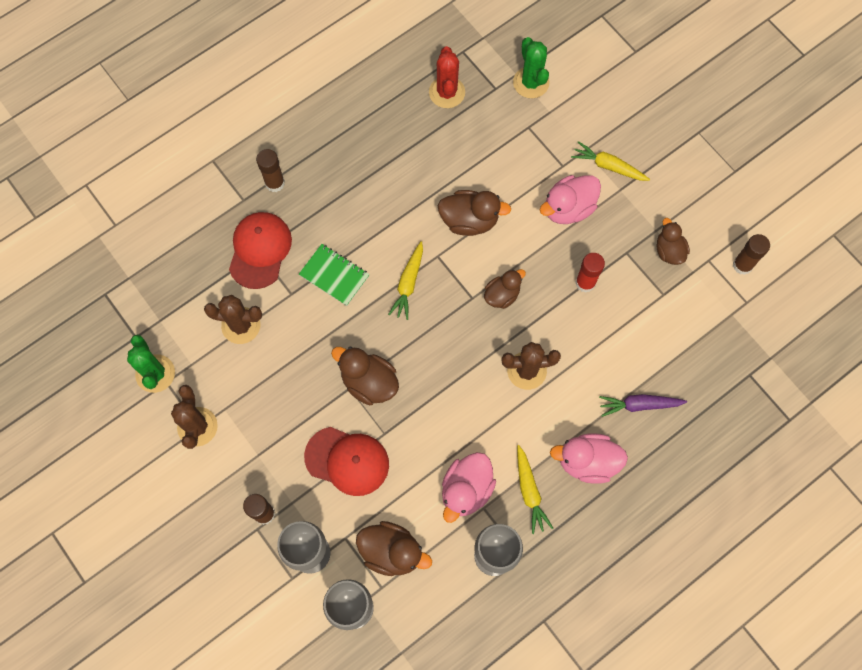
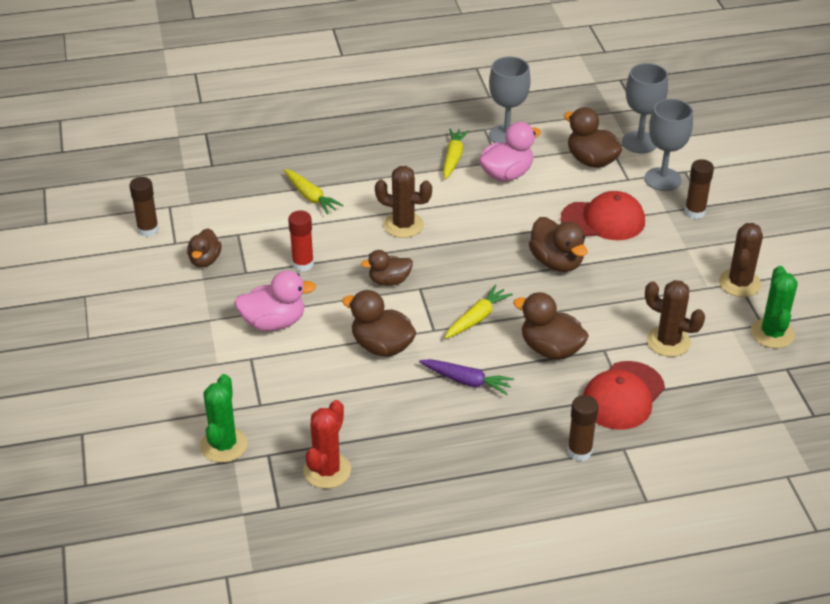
camera: 155 degrees left, 30 degrees down
(334, 275) = (550, 349): green notebook -> brown duck
(347, 461) = (603, 220): red cap -> red cap turned 135 degrees clockwise
(587, 462) = (392, 159): pink duck -> none
(608, 166) = (204, 341): yellow carrot -> yellow carrot (310, 197)
(639, 405) = (321, 176): purple carrot -> purple carrot (466, 381)

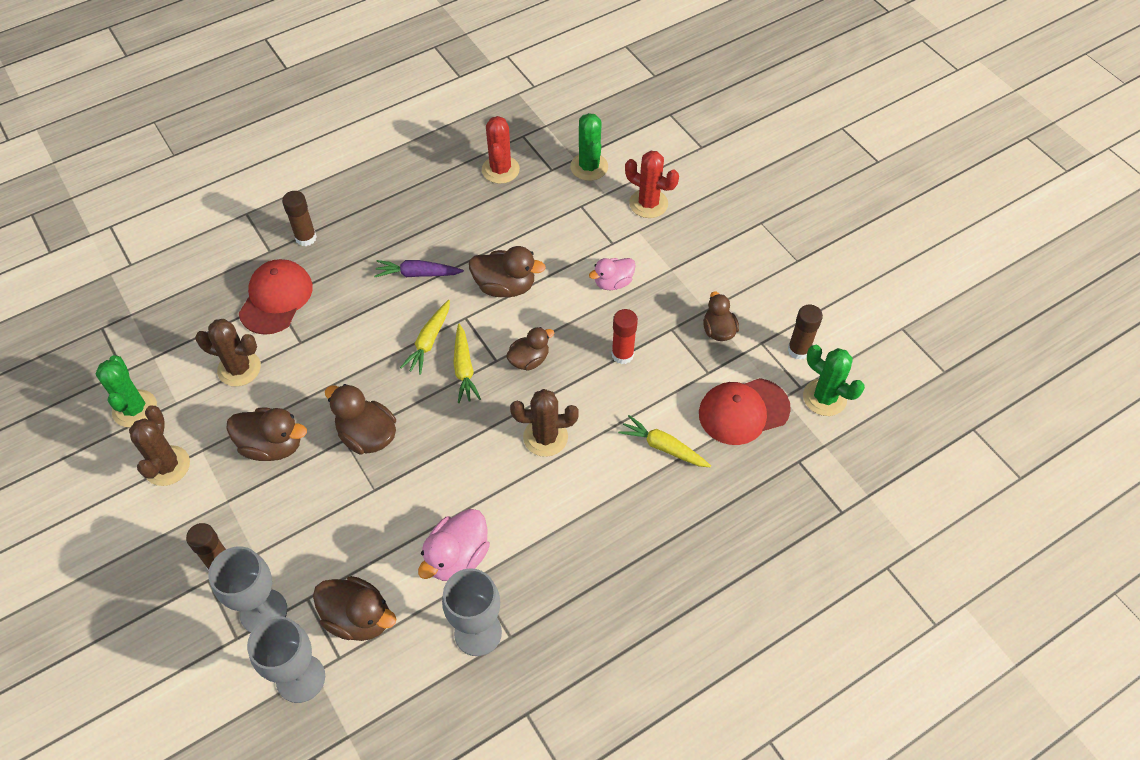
camera: 160 degrees right, 15 degrees up
(156, 195) = (824, 397): none -> green cactus
(187, 387) = (648, 204): none -> red cactus
(274, 322) = (613, 282): pink duck -> pink duck, size x0.67
(453, 158) = (530, 565): yellow carrot -> yellow carrot (464, 368)
(550, 349) = (350, 328): brown duck -> brown duck (272, 445)
(603, 220) = (327, 515): red cap -> red cap (743, 411)

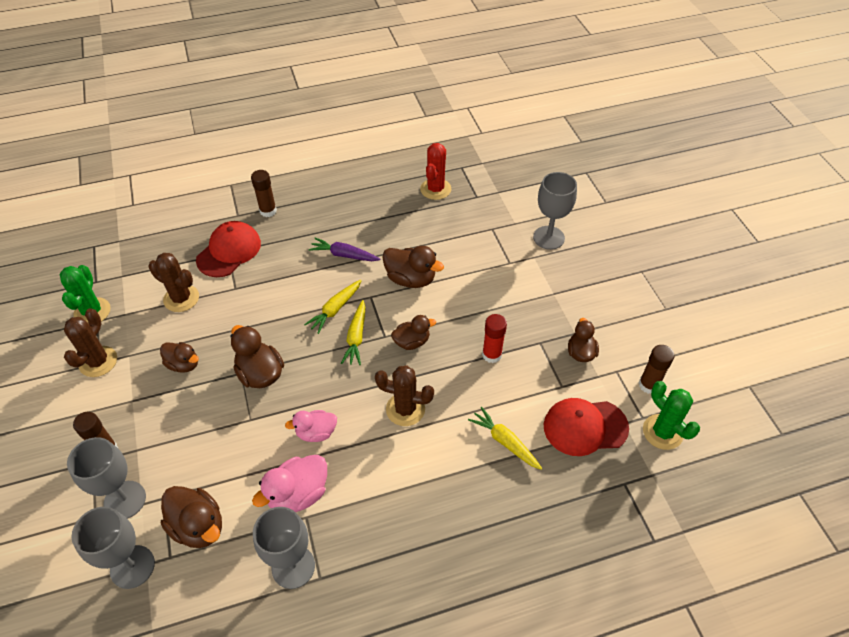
camera: 15 degrees right, 5 degrees down
(272, 445) = (183, 364): brown duck -> brown duck, size x0.67
(589, 167) = (507, 200): green cactus -> none
(613, 282) = (501, 294): pink duck -> pink duck (316, 433)
(648, 204) = (548, 238): red cactus -> grey goblet

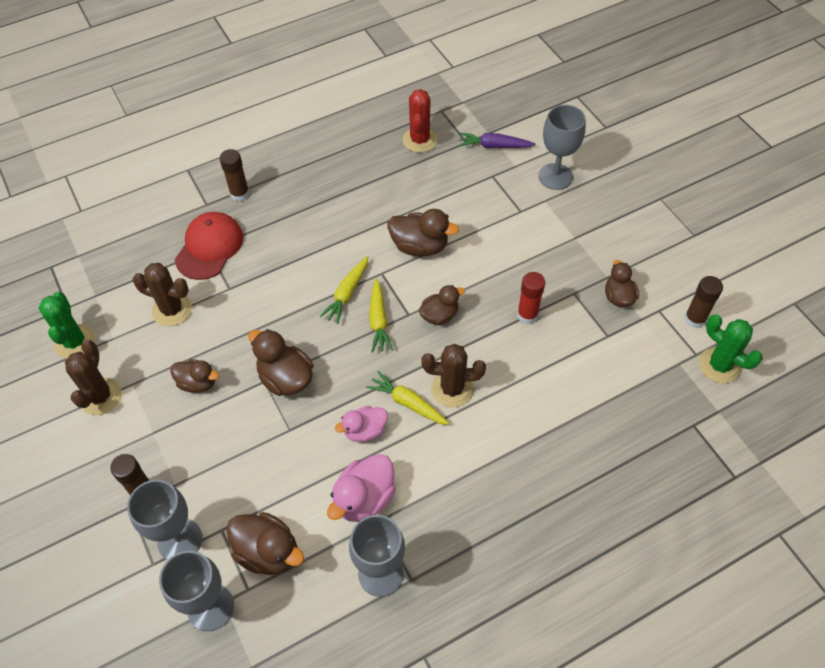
camera: 10 degrees left, 5 degrees up
(344, 255) = (340, 231): purple carrot -> purple carrot (494, 146)
(505, 442) = (564, 404): yellow carrot -> yellow carrot (408, 403)
(585, 427) = (641, 374): red cap -> none

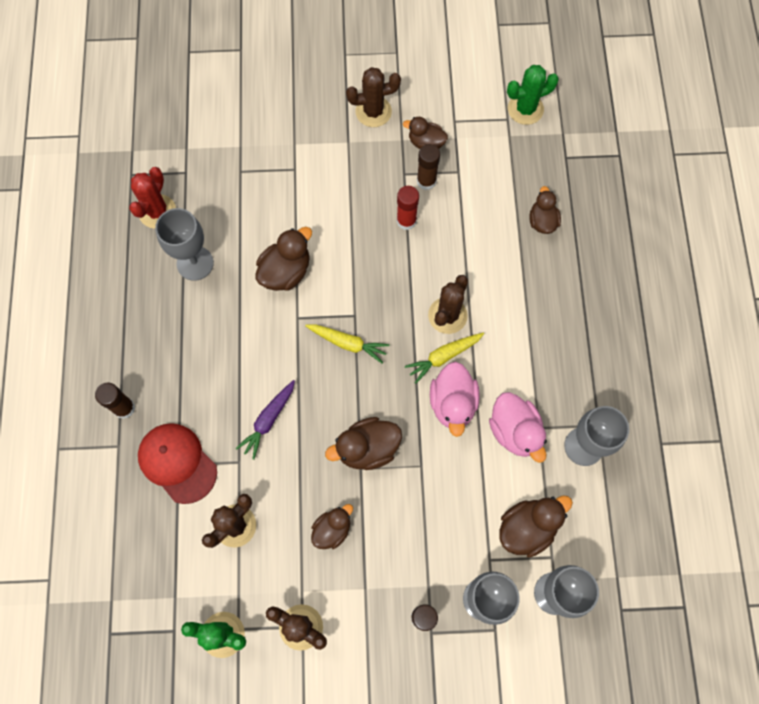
camera: 65 degrees left, 15 degrees up
(347, 293) = (304, 357): yellow carrot -> none
(365, 431) = (453, 403): pink duck -> pink duck, size x1.50
(419, 140) = (157, 211): red cactus -> red cactus turned 75 degrees clockwise
(439, 315) = (369, 290): brown duck -> brown duck (542, 221)
(494, 146) = (206, 151): purple carrot -> purple carrot (268, 420)
(555, 176) = (272, 121): grey goblet -> grey goblet (195, 263)
(619, 243) = (373, 112): none -> brown cactus
(694, 319) = (476, 101): brown glue stick -> brown glue stick (426, 181)

